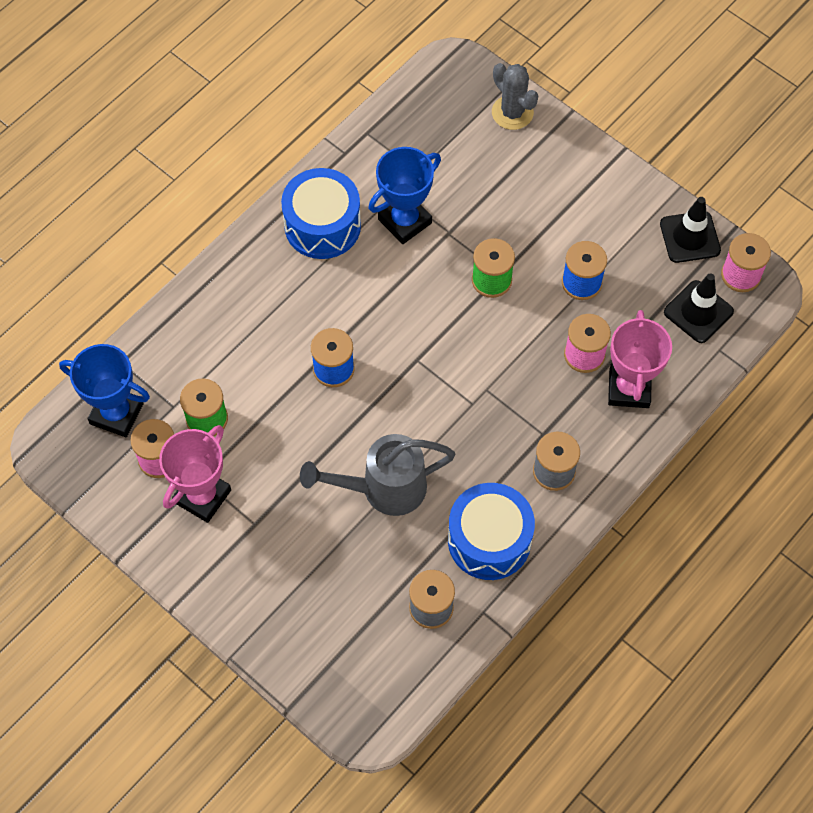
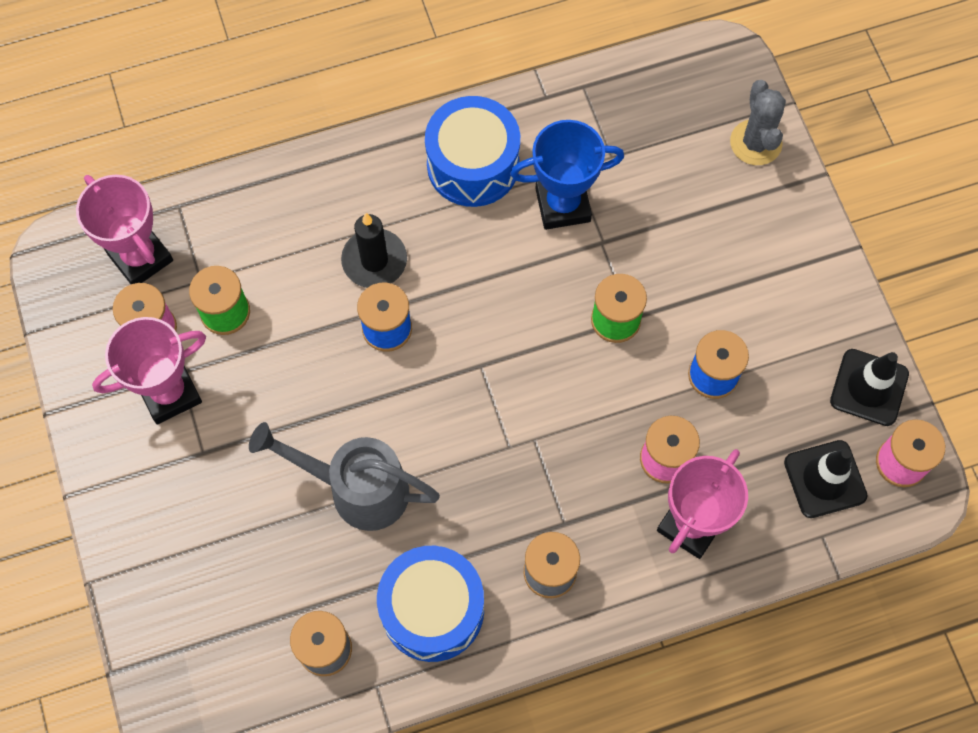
camera: 30 degrees right, 5 degrees up
(116, 413) = (140, 257): blue trophy -> pink trophy
(294, 327) = (374, 260): none -> black candle

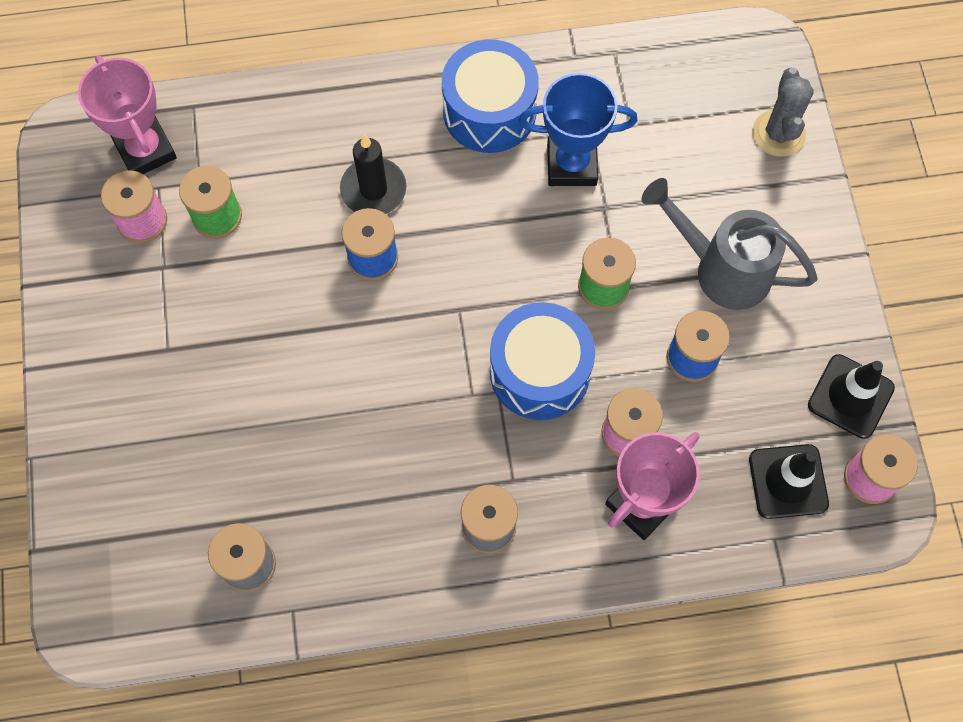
camera: 10 degrees right, 0 degrees up
(169, 393) = (146, 286): pink trophy -> none
(358, 489) = (312, 411): grey watering can -> grey watering can (722, 269)
(432, 609) = (363, 544): blue drum -> blue drum (539, 371)

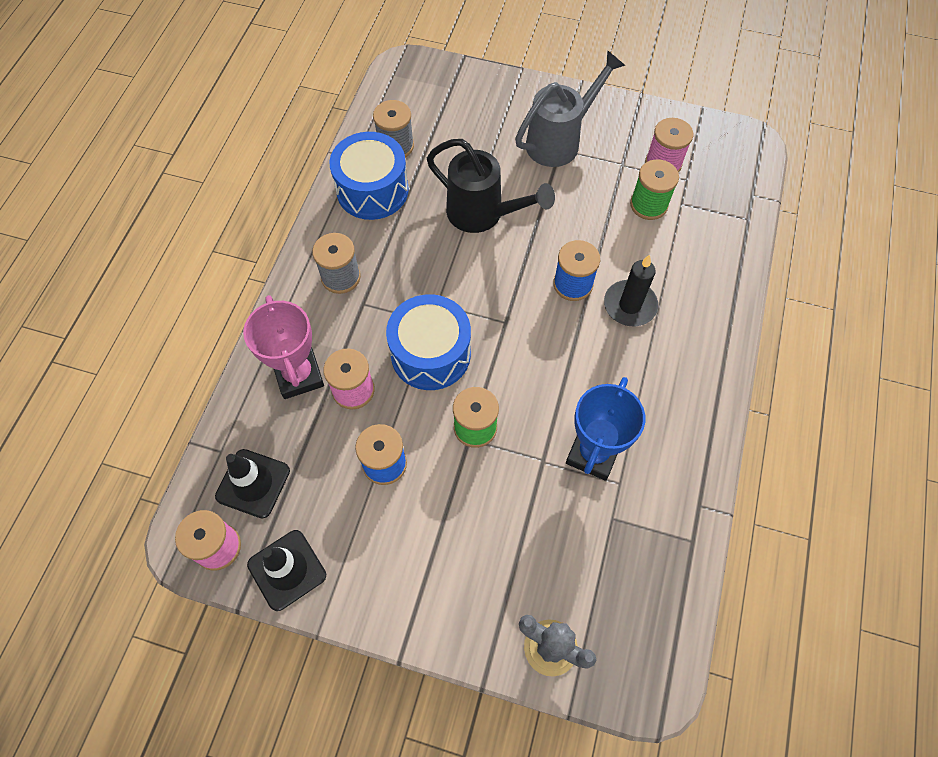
camera: 115 degrees right, 5 degrees down
(145, 150) = (720, 181): pink trophy -> none
(315, 400) = (482, 214): none -> black watering can
(489, 111) = (668, 413): blue drum -> blue drum (372, 190)
(722, 269) = (445, 526): grey watering can -> grey watering can (559, 141)

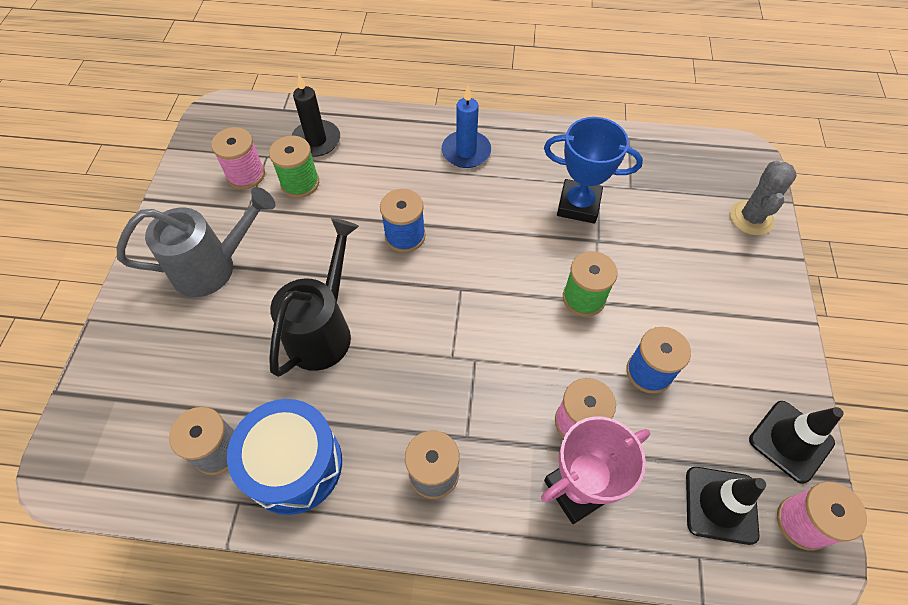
camera: 100 degrees left, 5 degrees down
(430, 353) = (514, 352): blue drum -> none
(559, 141) = (213, 267): grey watering can -> grey watering can turned 120 degrees clockwise
(630, 305) = (421, 190): black candle -> black candle (316, 141)
(681, 355) = (466, 152): none -> blue candle

